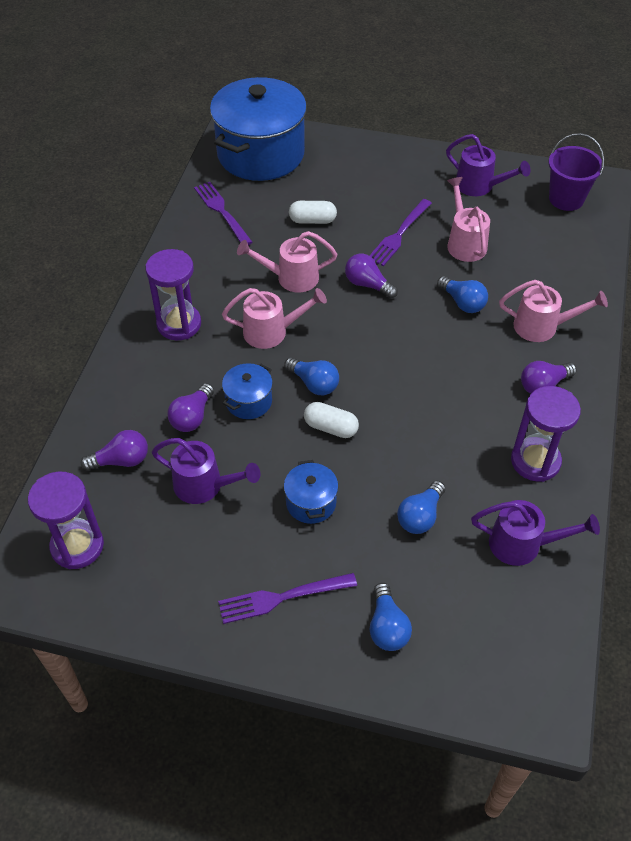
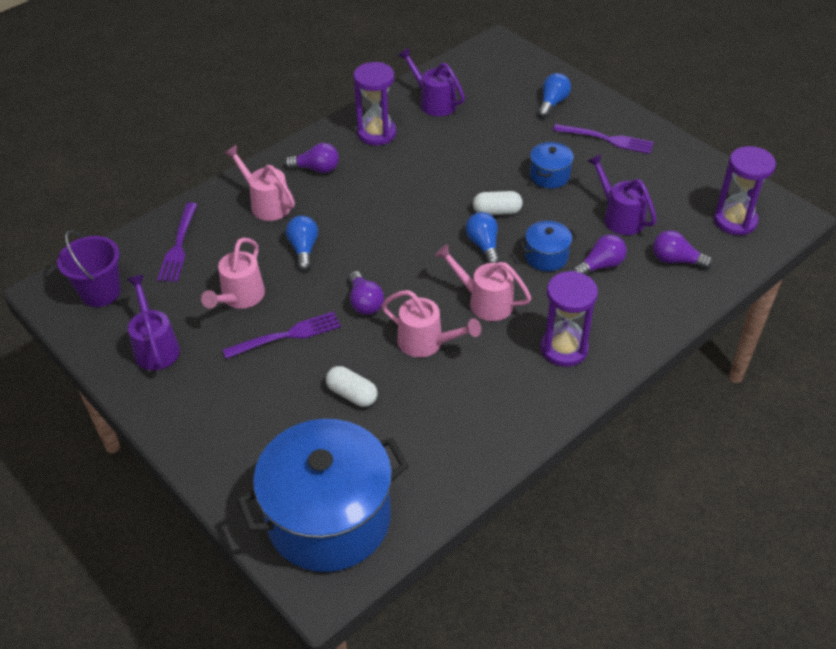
camera: 145 degrees left, 5 degrees down
(222, 212) = (436, 456): purple fork -> purple fork (179, 245)
(331, 427) = (497, 211): white capsule -> white capsule turned 60 degrees counterclockwise
(420, 516) = (483, 139): blue light bulb -> none

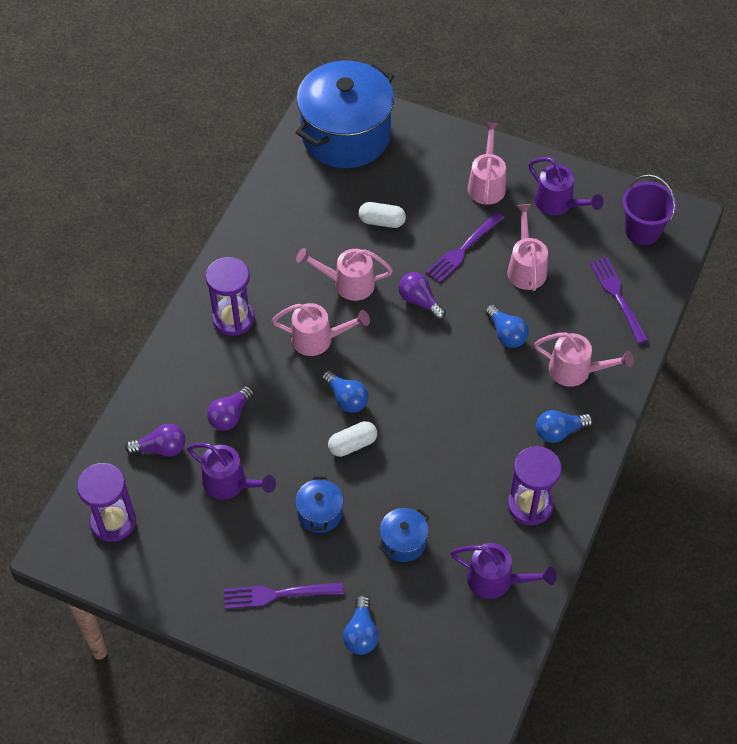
camera: 155 degrees right, 10 degrees up
(210, 395) = (487, 183): none -> pink watering can
(316, 169) = (559, 432): purple light bulb -> blue light bulb
(546, 256) = (283, 407): blue pot -> blue pot (403, 542)

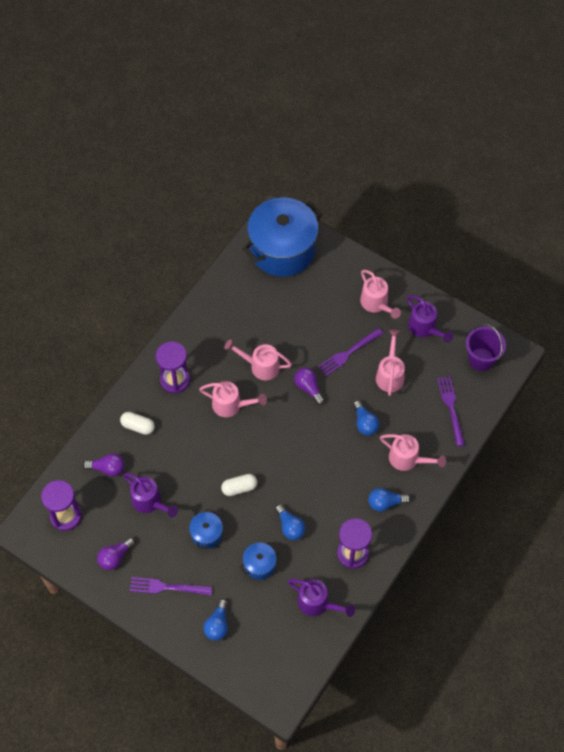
camera: 10 degrees right, 5 degrees up
(230, 416) = (159, 452): purple light bulb -> purple light bulb (115, 557)
(346, 398) = (242, 453): blue light bulb -> blue light bulb (290, 527)
(382, 221) = (294, 322): white capsule -> white capsule (138, 426)
(487, 183) = (376, 304): pink watering can -> pink watering can turned 135 degrees clockwise

